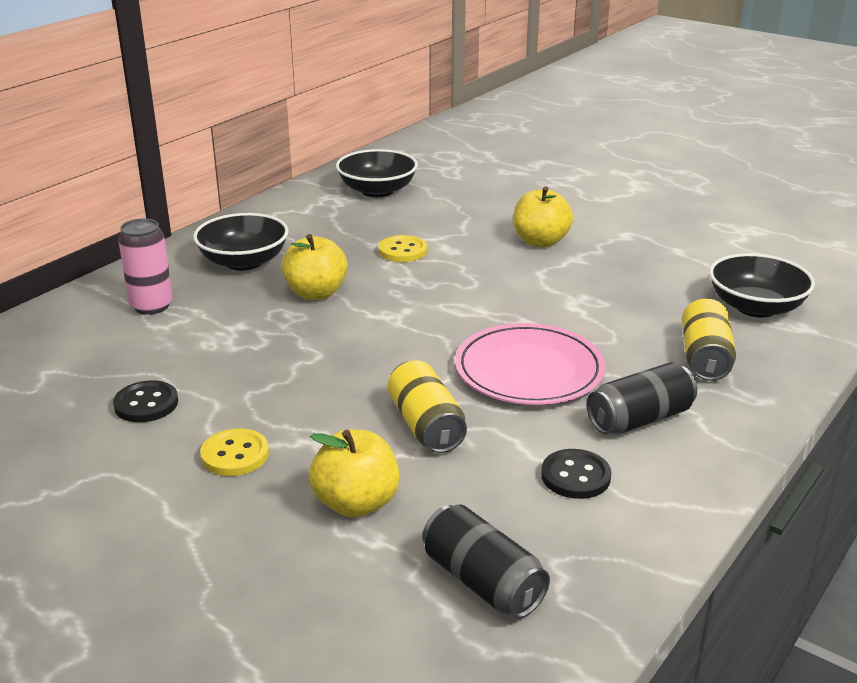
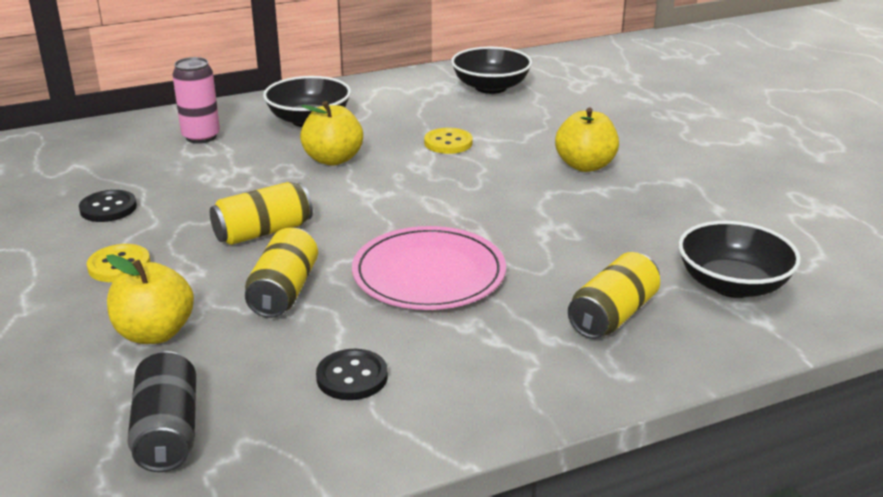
camera: 30 degrees right, 0 degrees up
(337, 379) = (263, 232): none -> yellow can
(640, 419) = (474, 349): black can -> none

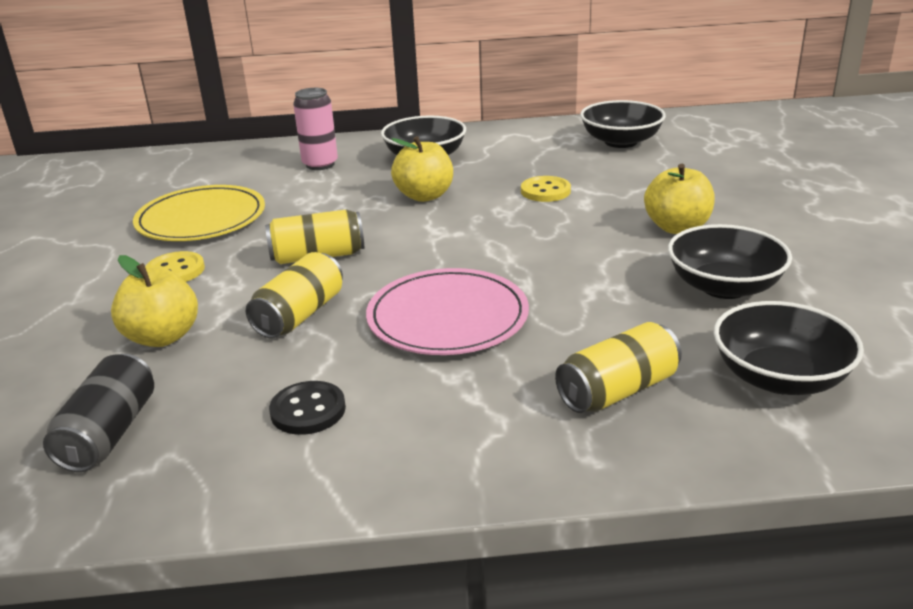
camera: 20 degrees right, 0 degrees up
(108, 208) = (201, 219): black button -> yellow plate
(651, 214) = (724, 287): none -> black bowl

